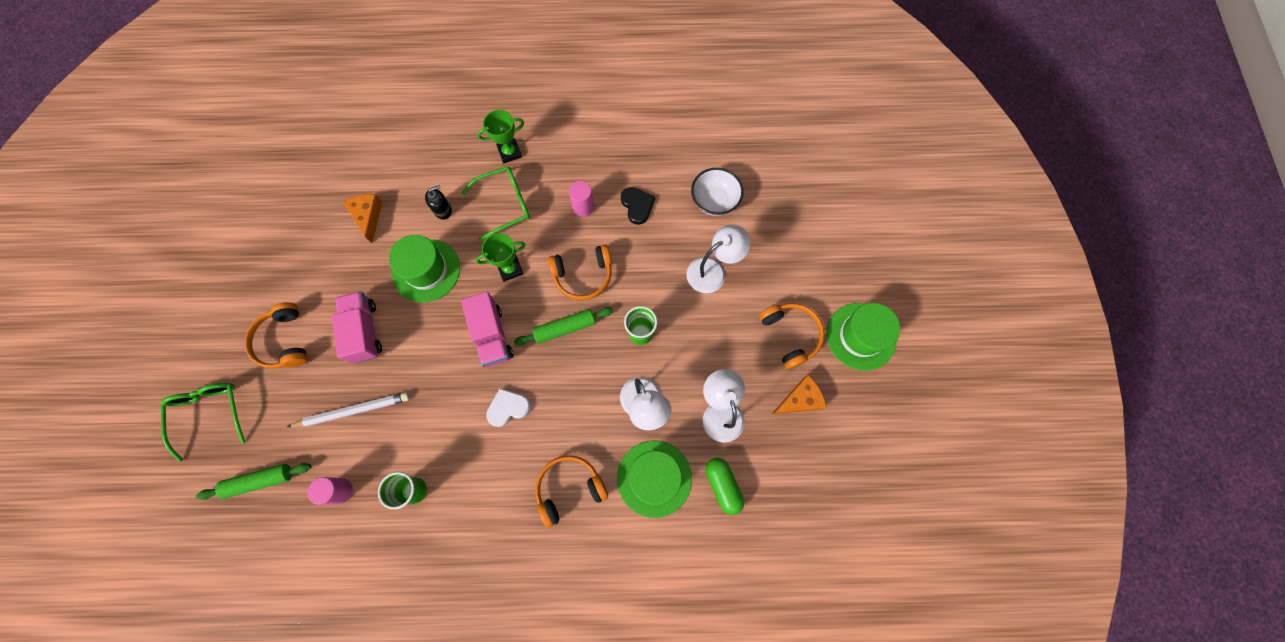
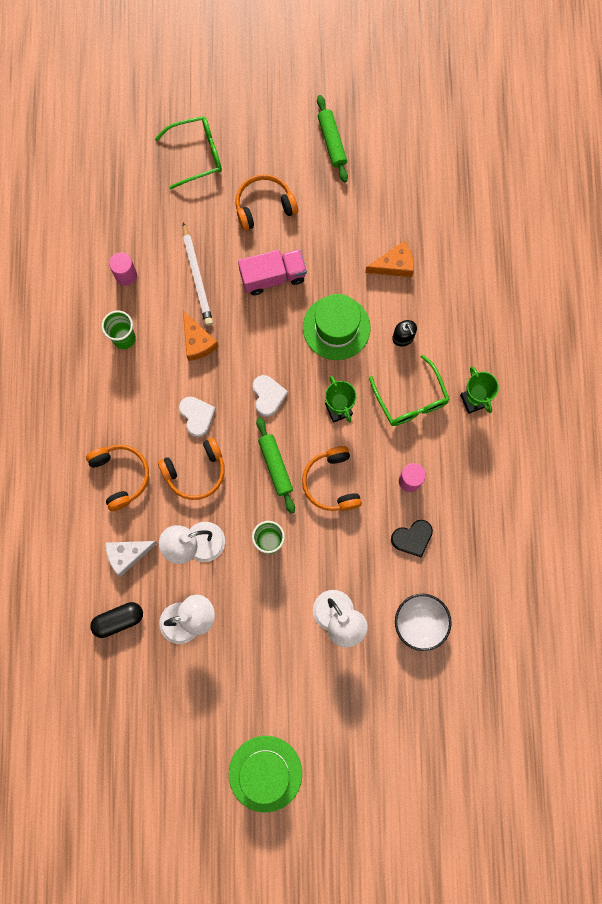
camera: 90 degrees right, 5 degrees up
(259, 481) = (136, 206): green rolling pin -> green rolling pin (332, 142)
(492, 336) = (268, 396): pink truck -> white heart
(654, 478) = (127, 555): green hat -> white cheese
(723, 486) = (118, 620): green capsule -> black capsule
(790, 335) = (267, 697): orange headphones -> orange headphones (195, 472)
(800, 400) = (199, 702): orange cheese -> orange cheese (197, 342)

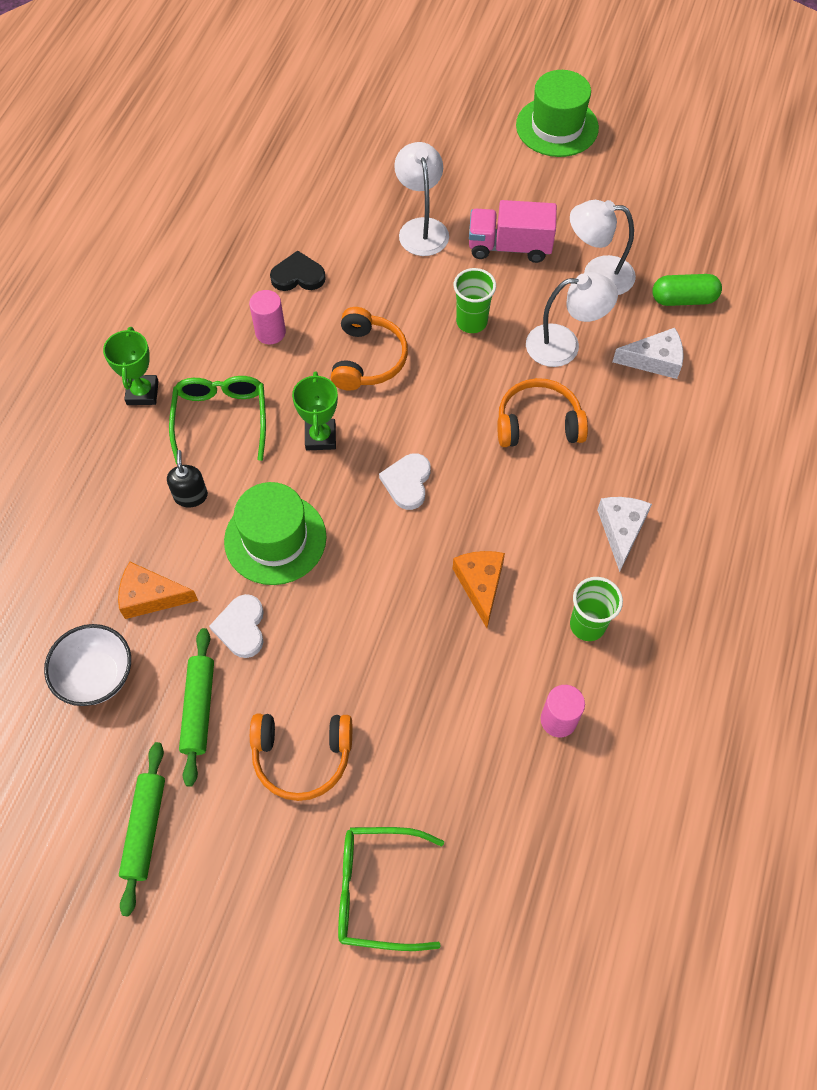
camera: 160 degrees left, 15 degrees down
(118, 620) = (683, 299): black capsule -> green capsule
(119, 410) = (621, 530): none -> white cheese
(121, 476) = (640, 449): orange headphones -> none
(197, 277) = (448, 679): white pencil -> none
(197, 416) = (514, 488): white heart -> white heart (241, 627)
(273, 277) = (334, 640): pink truck -> pink truck (509, 246)
(275, 466) = (431, 398): green rolling pin -> green rolling pin (199, 708)
(420, 623) = (330, 199): white bowl -> white bowl (97, 676)

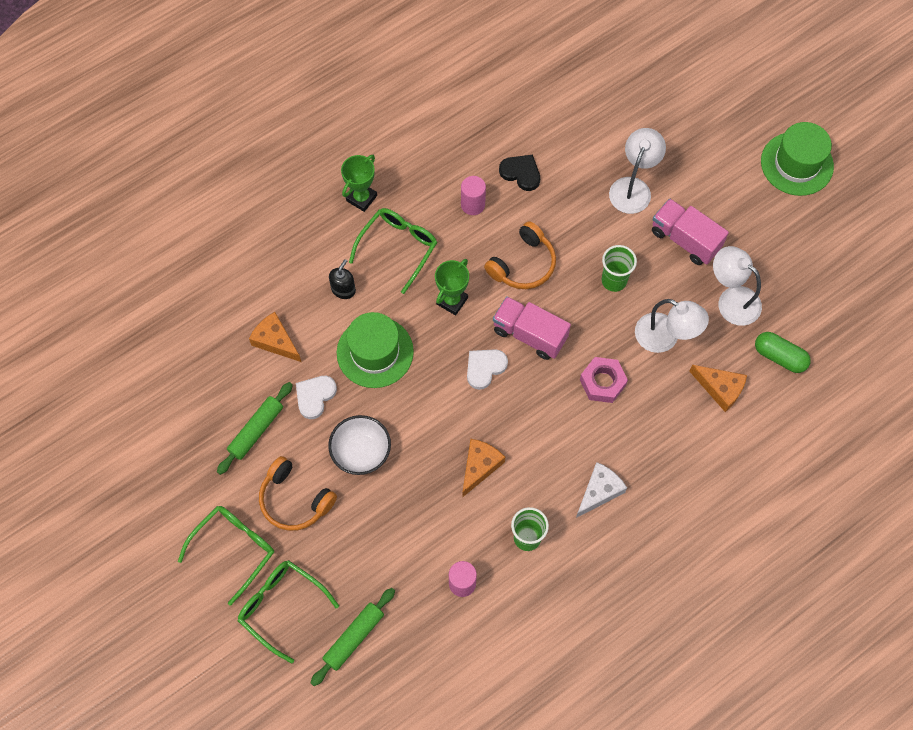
camera: 35 degrees right, 5 degrees up
(97, 676) = (212, 371): white bowl -> white bowl (361, 452)
(145, 829) = (179, 481): green rolling pin -> green rolling pin (353, 637)
(270, 862) = (234, 549): none -> green glasses
(428, 421) = (529, 334): none -> pink truck
(538, 423) = (602, 382): orange headphones -> pink nut
(654, 360) = (720, 389): white cheese -> orange cheese

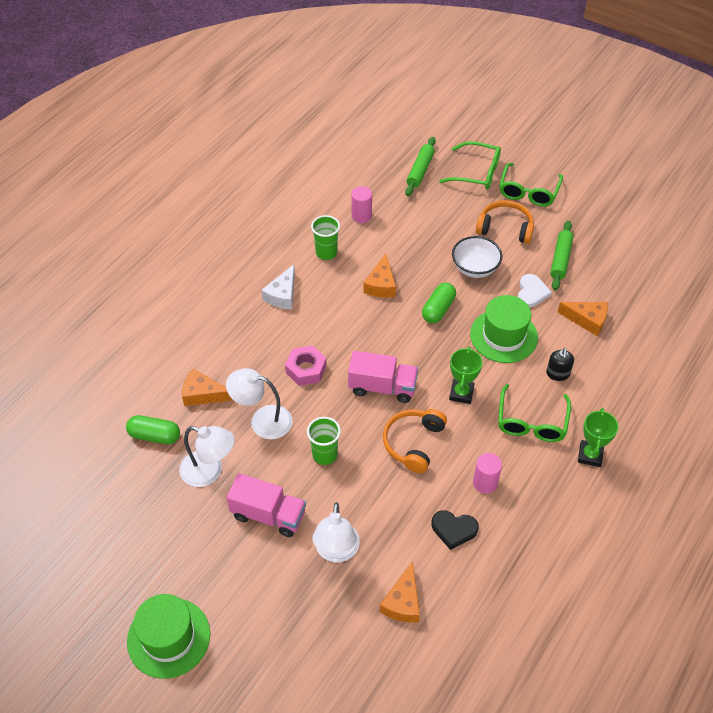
camera: 160 degrees right, 15 degrees down
(429, 410) = (438, 309): none -> green capsule
(484, 368) = (408, 351): white heart -> none
(590, 129) = (403, 602): none -> orange cheese

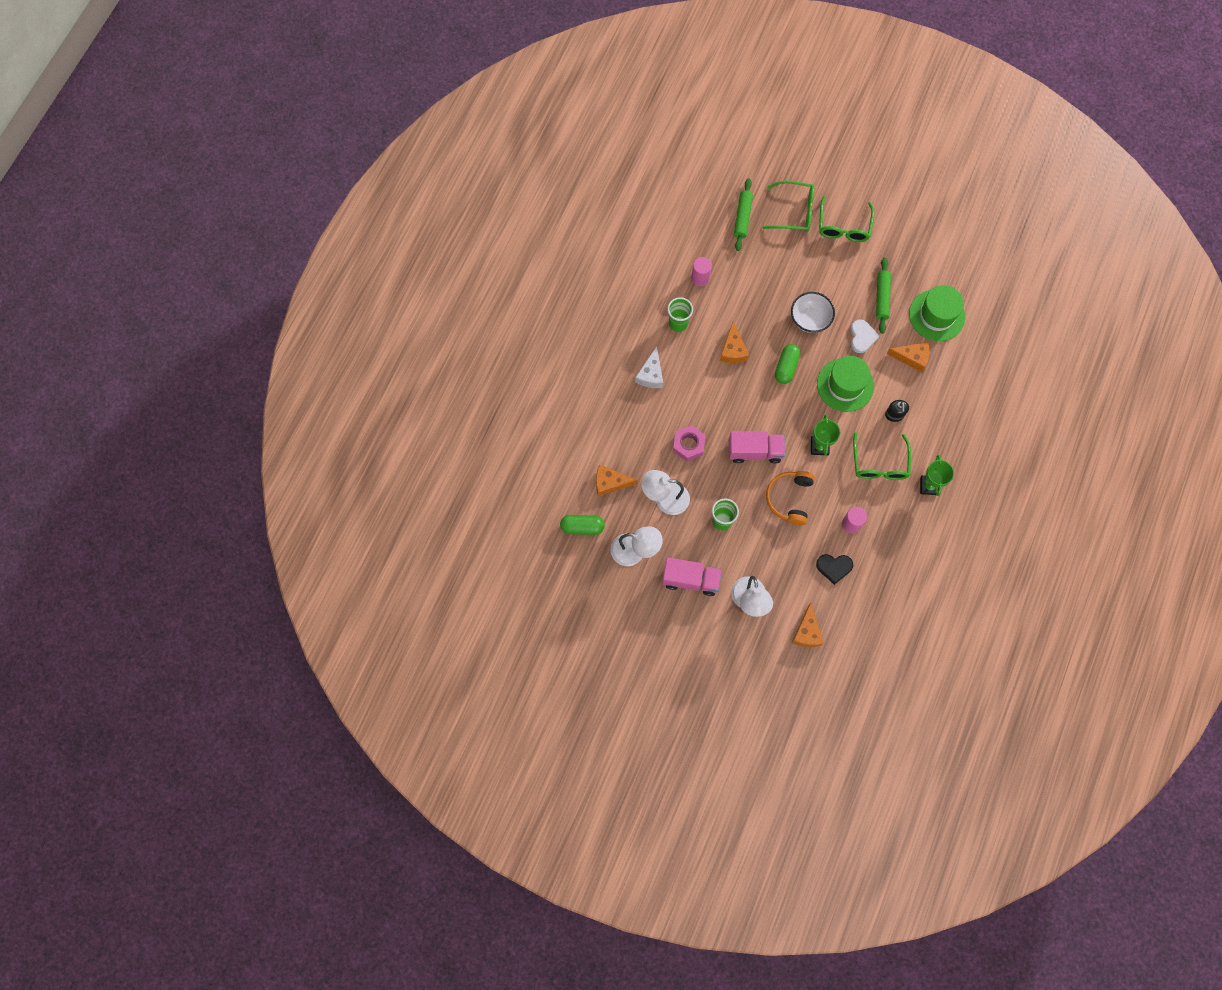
camera: 10 degrees left, 20 degrees up
(168, 637) = (642, 689): green hat -> green hat (936, 315)
(505, 228) = (829, 271): orange headphones -> none

